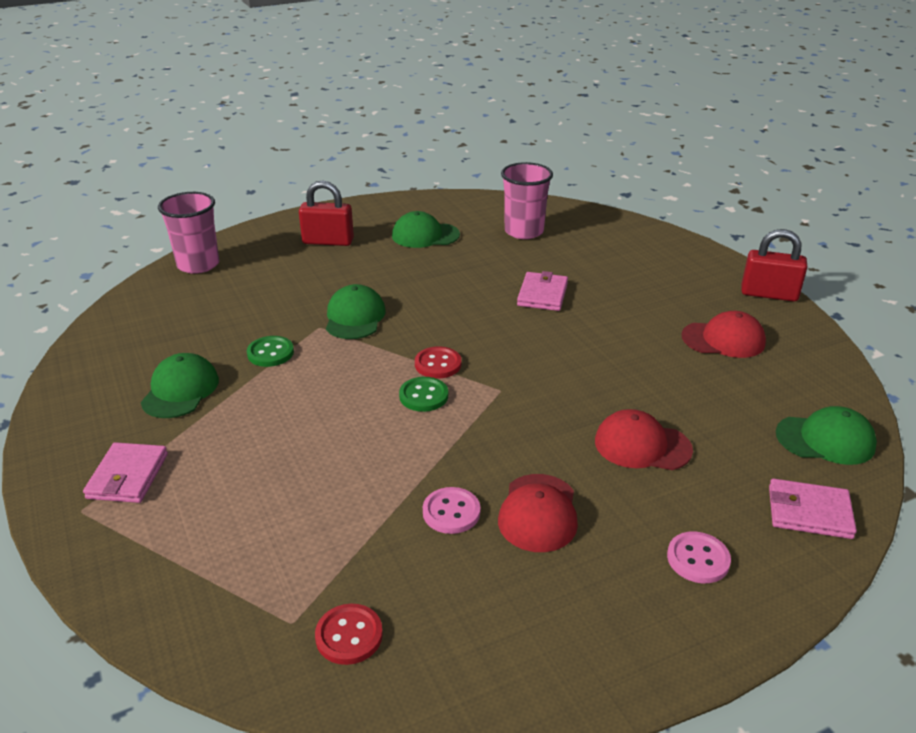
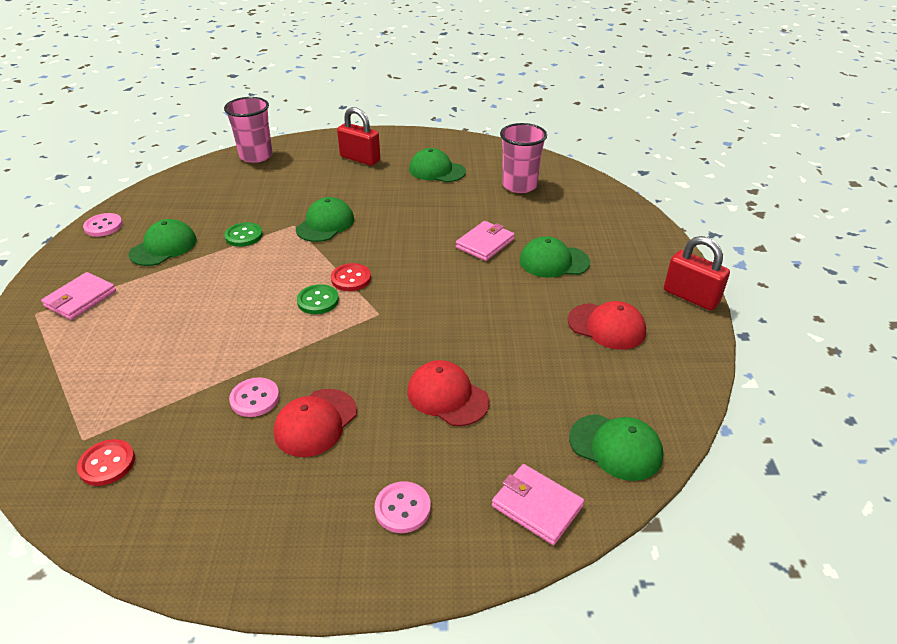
camera: 25 degrees right, 5 degrees up
(73, 388) = (103, 226): none -> pink button
(623, 295) = (553, 261): none -> green cap

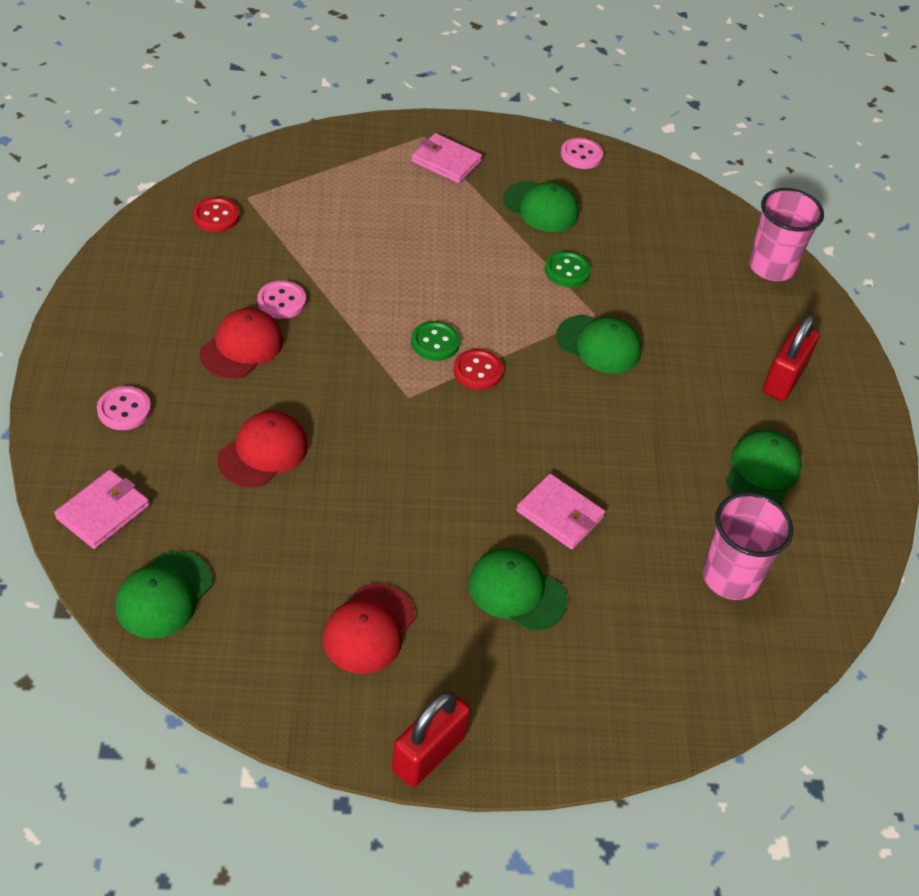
camera: 85 degrees right, 10 degrees up
(315, 422) = (242, 347): red cap -> red cap turned 90 degrees clockwise
(553, 261) = (516, 591): green cap -> green cap turned 60 degrees counterclockwise

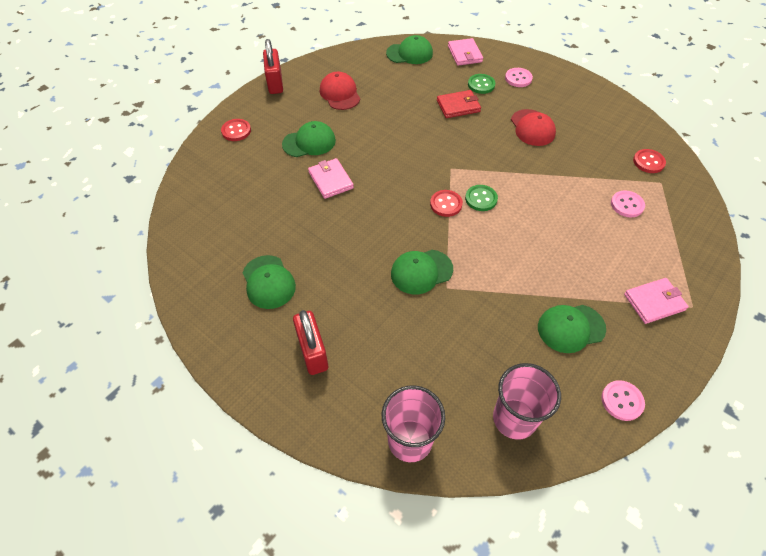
camera: 135 degrees right, 5 degrees up
(164, 595) = (410, 53): green cap -> green cap turned 105 degrees clockwise
(263, 452) = (458, 106): red cap -> red wallet
(281, 301) = (557, 156): pink button -> pink button (627, 205)
(560, 514) = (330, 180): pink wallet -> pink wallet turned 75 degrees clockwise
(567, 271) = (496, 299): green button -> green button (481, 85)
(590, 714) = (236, 131): none -> red button
(730, 577) = (233, 219): pink cup -> pink cup (514, 418)

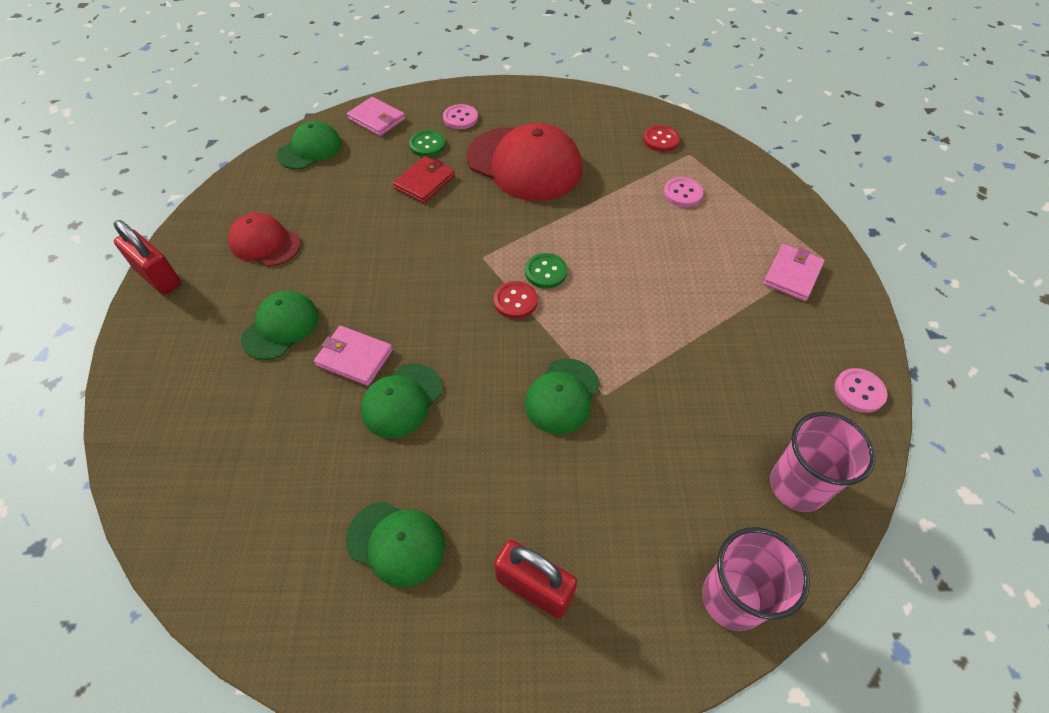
camera: 40 degrees left, 0 degrees up
(236, 131) = (158, 373): red button -> none
(532, 128) = (524, 164): red cap -> red cap, size x1.80
(570, 328) = (753, 351): green cap -> green cap (402, 400)

